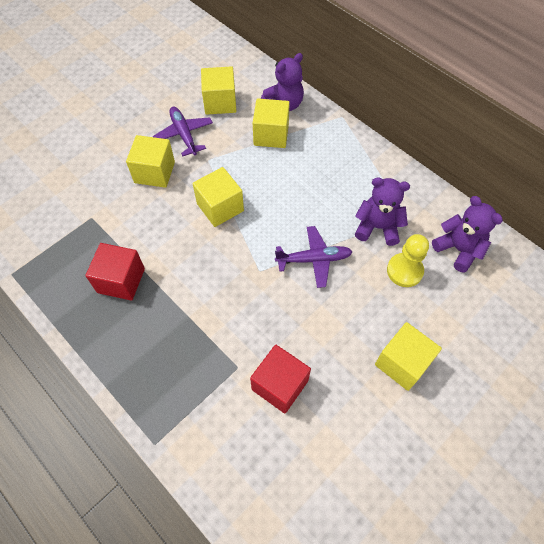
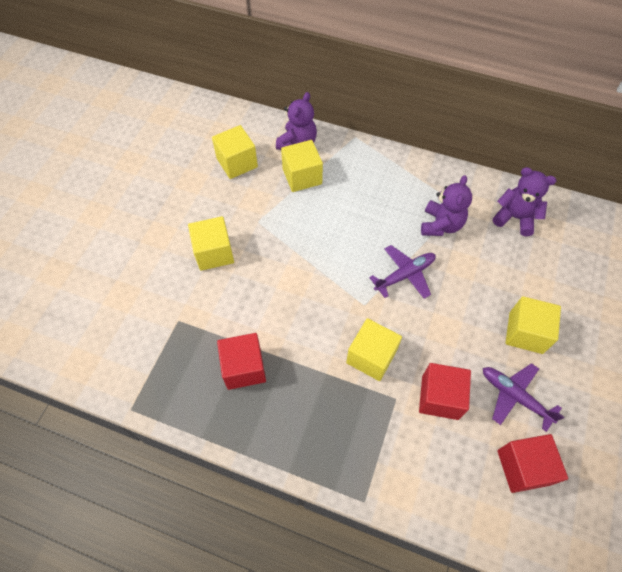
camera: 25 degrees left, 0 degrees up
(184, 135) = (221, 206): purple plane -> purple plane (515, 396)
(220, 207) = (295, 261): yellow cube -> yellow cube (371, 356)
(322, 488) = (523, 467): none -> red cube
(377, 227) = (441, 225): purple teddy bear -> purple teddy bear turned 120 degrees clockwise
(404, 271) = (483, 253): yellow pawn -> none

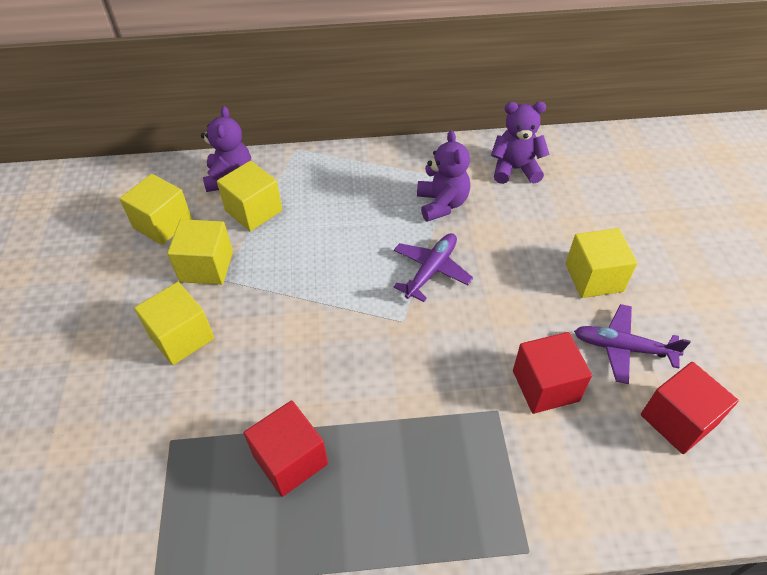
camera: 25 degrees left, 10 degrees down
(371, 356) = (442, 375): yellow cube -> yellow cube (206, 266)

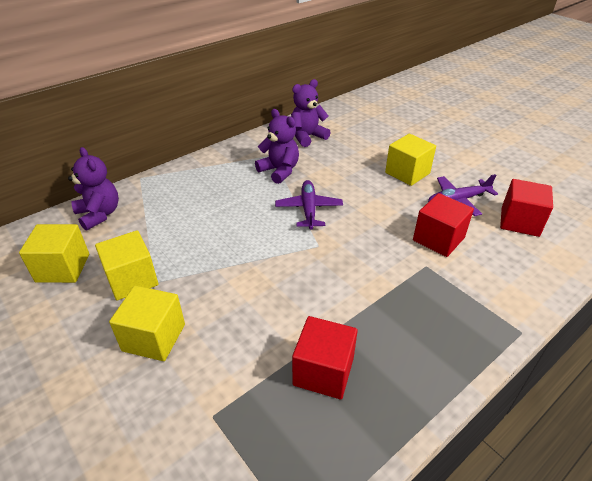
camera: 35 degrees left, 10 degrees down
(253, 211) = (140, 227): yellow cube -> none

